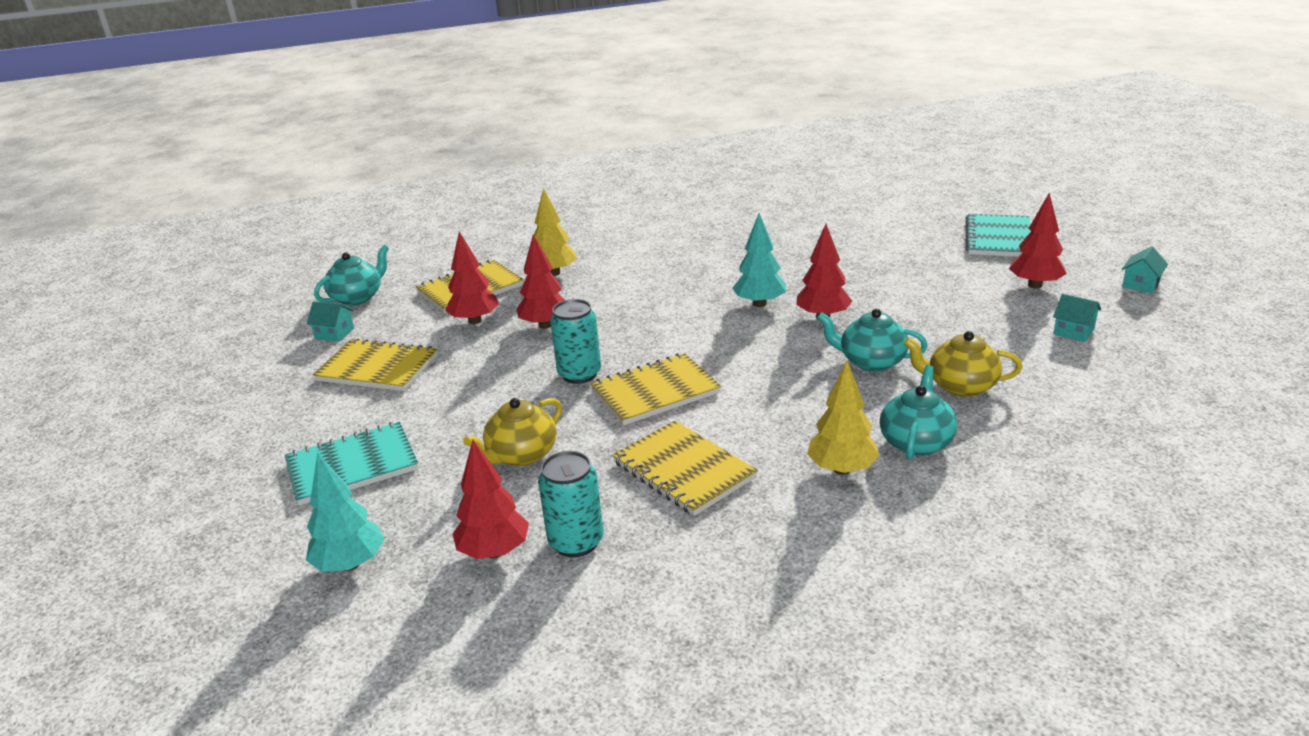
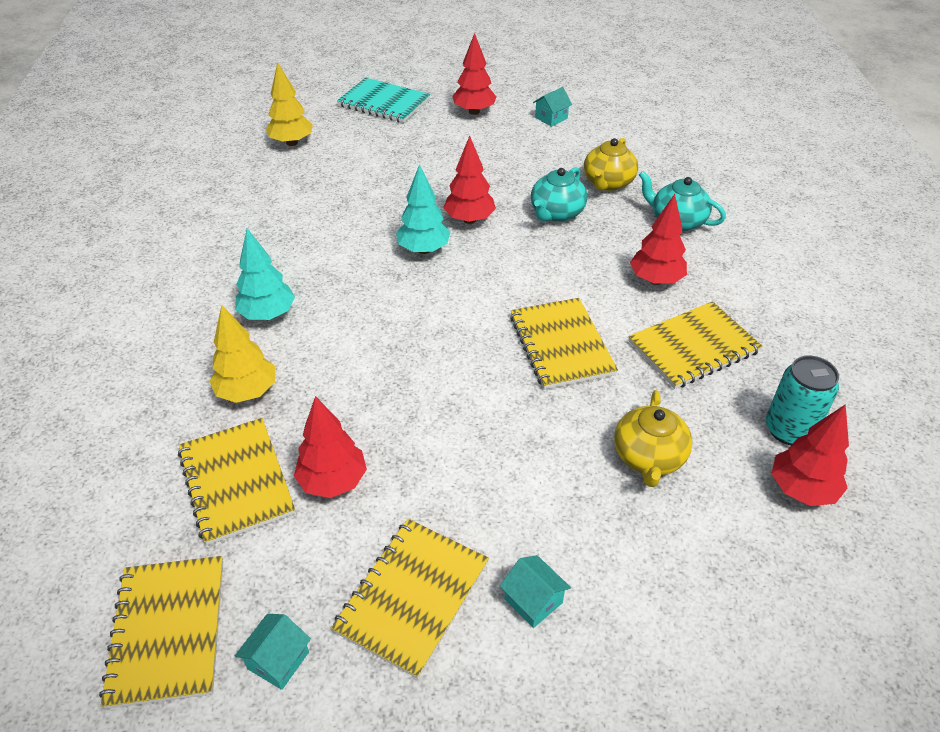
camera: 80 degrees left, 15 degrees up
(350, 564) = (821, 615): turquoise tree -> turquoise tree (268, 314)
(352, 466) = (641, 620): turquoise notebook -> none
(357, 297) = (168, 631): turquoise teapot -> yellow notebook
(521, 455) = (648, 457): yellow teapot -> yellow teapot turned 45 degrees clockwise
(545, 325) = (382, 413): red tree -> red tree (656, 280)
(579, 374) = (507, 396): turquoise can -> none
(842, 469) = (705, 263): yellow tree -> yellow tree (292, 142)
(1141, 284) = (498, 74): turquoise house -> turquoise house (533, 600)

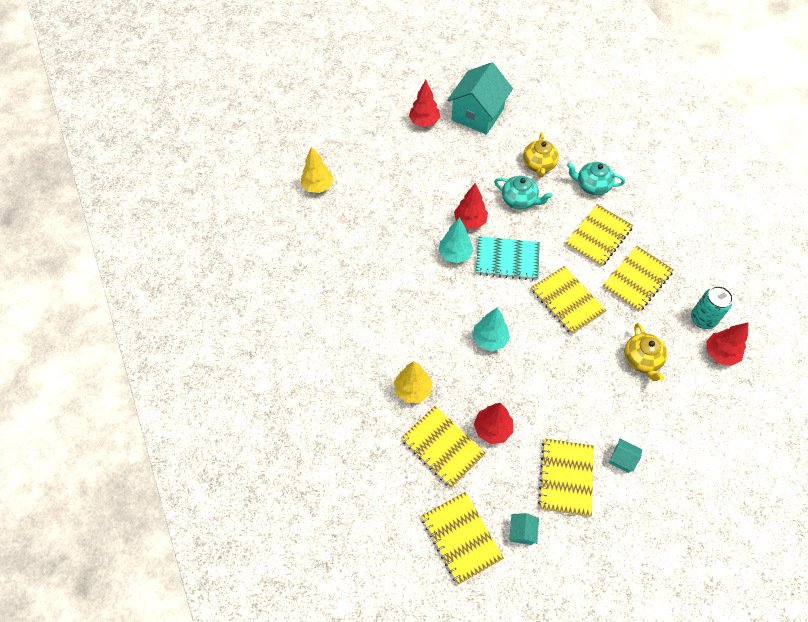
camera: 20 degrees left, 15 degrees up
(268, 314) = (391, 333): turquoise tree -> turquoise tree (489, 339)
(384, 103) = (358, 130): turquoise notebook -> turquoise notebook (507, 259)
(551, 118) = (477, 114): turquoise house -> turquoise house, size x2.45
(556, 213) = (519, 200): turquoise teapot -> turquoise teapot turned 75 degrees counterclockwise
(656, 280) = (598, 236): red tree -> yellow notebook

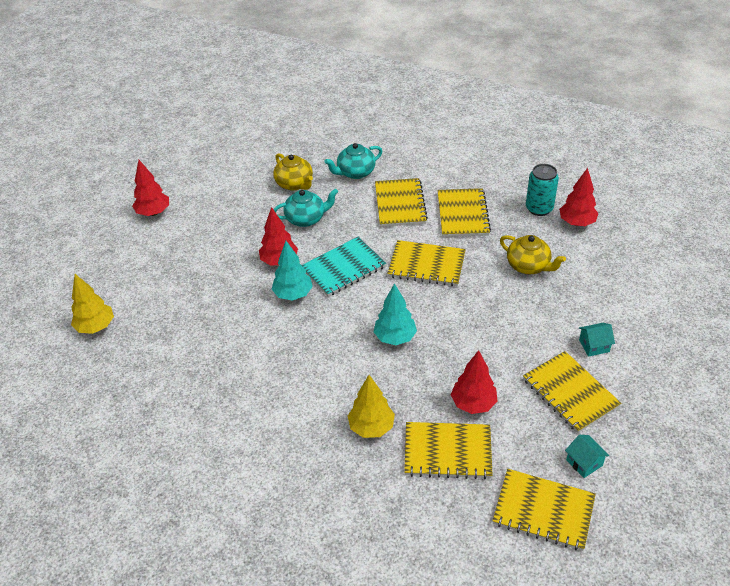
camera: 40 degrees left, 15 degrees down
(477, 114) = (199, 179): turquoise house -> none

